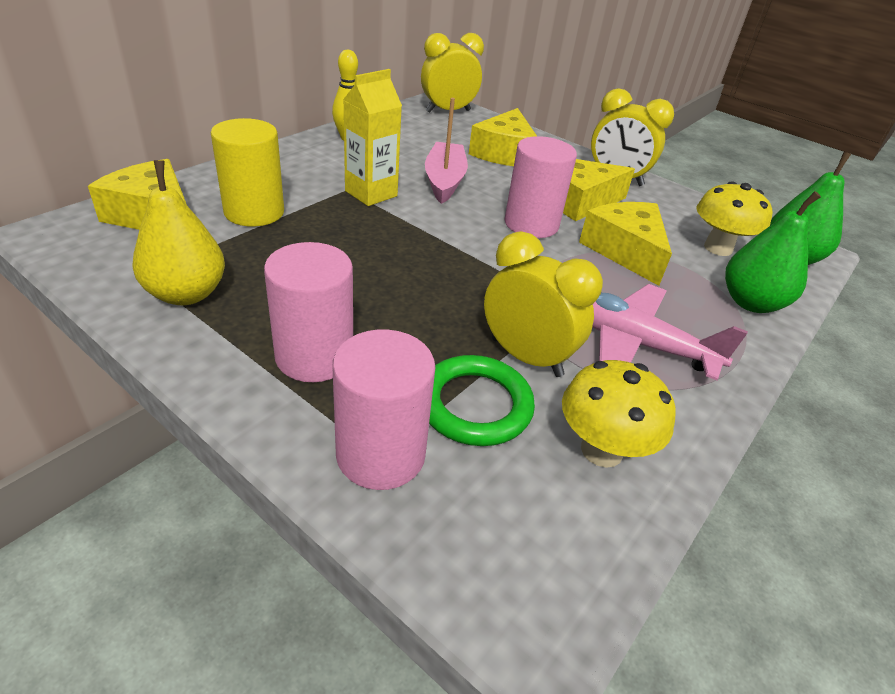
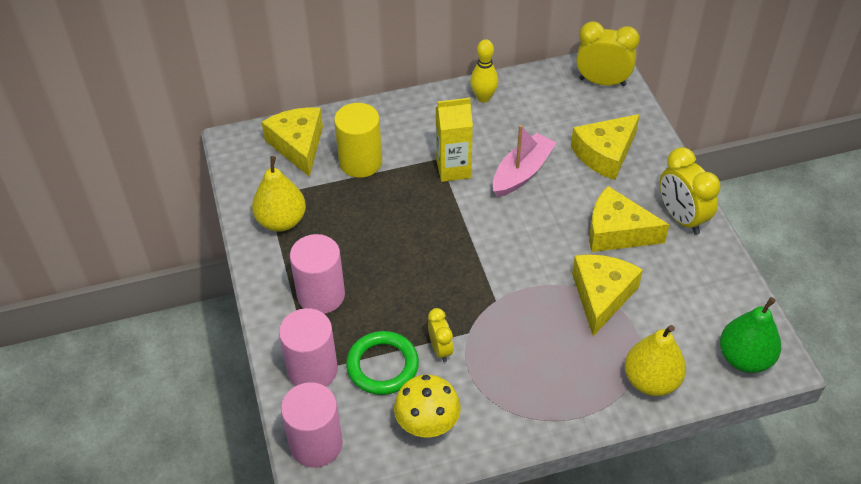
camera: 40 degrees right, 10 degrees up
(526, 357) = (440, 349): yellow clock -> yellow clock, size x0.57
(531, 224) = (551, 242): pink cylinder -> pink cylinder (316, 444)
(633, 343) = (521, 371): pink plane -> none
(718, 248) = (688, 324): yellow mushroom -> none
(751, 303) = (651, 381): green pear -> yellow pear

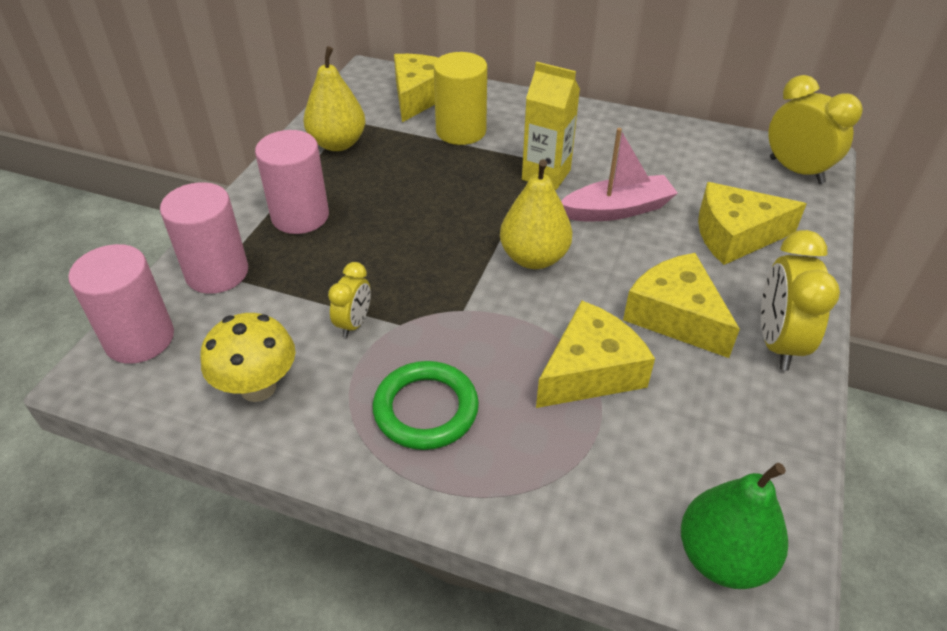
camera: 35 degrees right, 5 degrees down
(382, 366) = (282, 306): green ring -> green ring (426, 409)
(483, 97) = (642, 131): yellow bowling pin -> none
(651, 381) = (560, 502): yellow pear -> yellow pear (534, 258)

